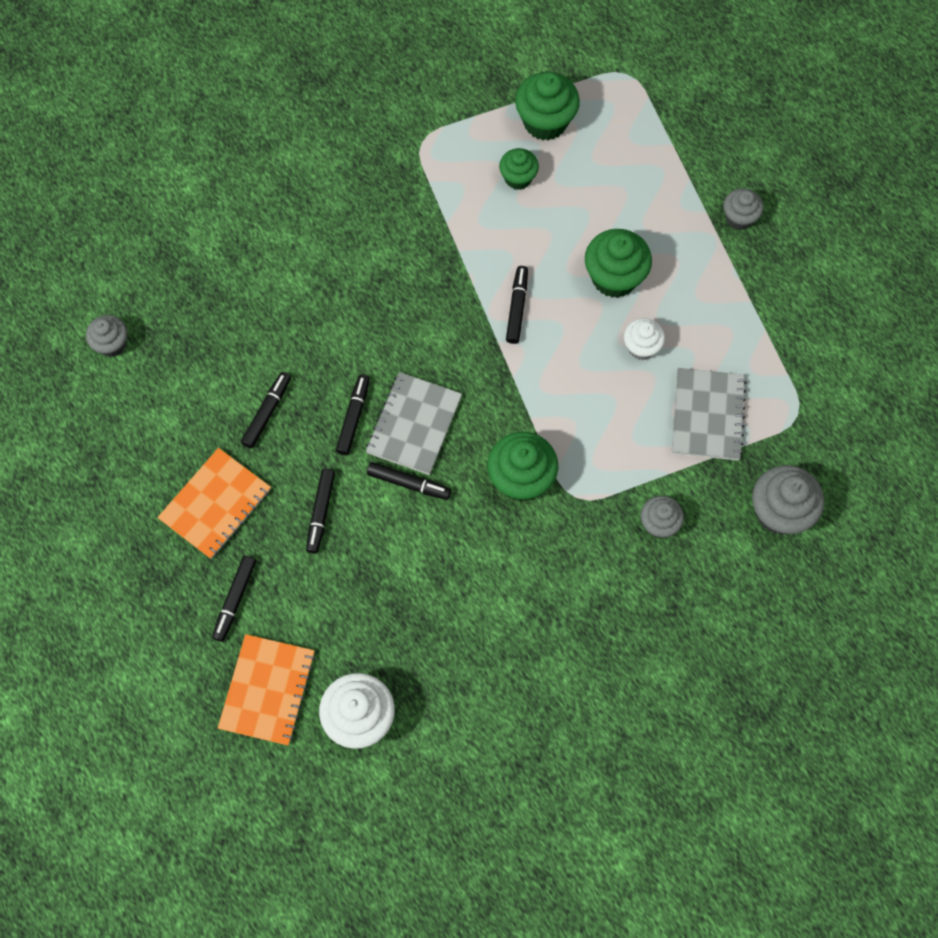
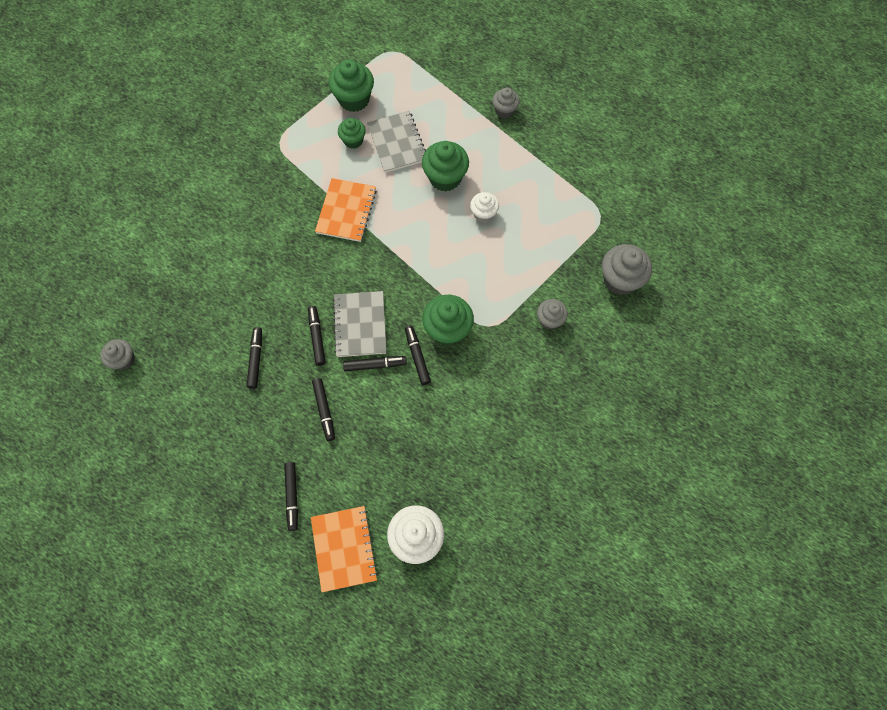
camera: 25 degrees left, 0 degrees up
(216, 504) = (248, 437): orange notebook -> orange notebook (346, 211)
(517, 307) = (392, 222): black marker -> black marker (417, 356)
(707, 415) = (546, 239): grey notebook -> grey notebook (397, 143)

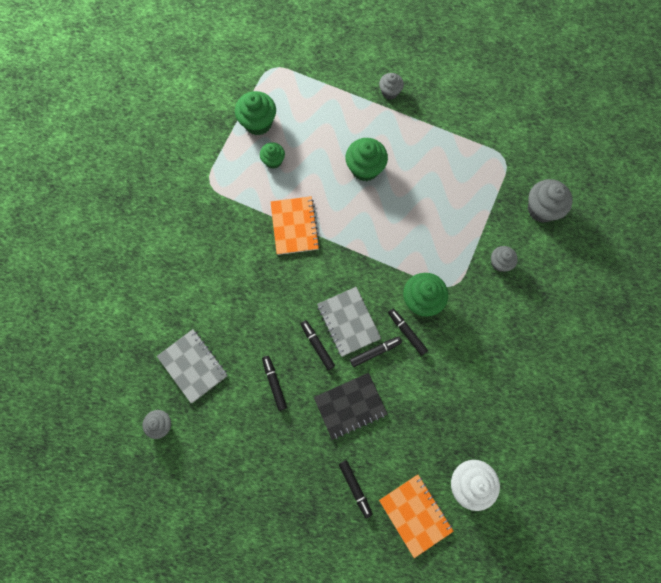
camera: 20 degrees left, 5 degrees up
(324, 410) = (350, 406): black marker -> black notebook
(397, 143) = (312, 150): grey notebook -> grey notebook (193, 366)
(483, 214) = (410, 190): white cupcake -> none

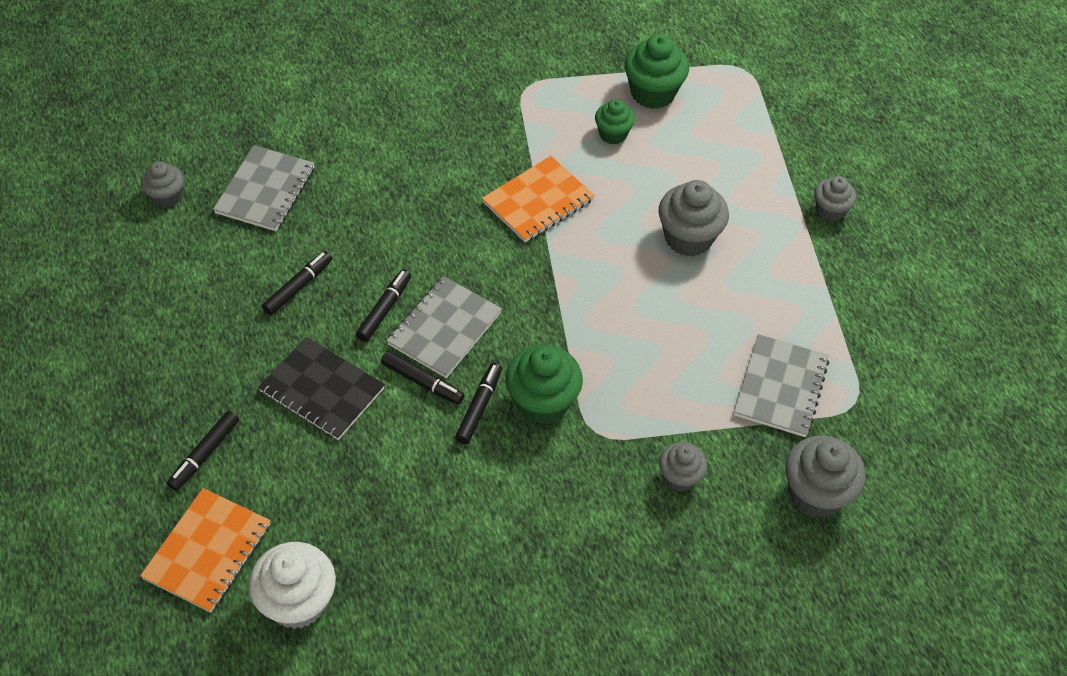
camera: 55 degrees right, 20 degrees down
(365, 168) = (688, 238): green cupcake -> grey cupcake
(477, 185) = (781, 387): none -> grey notebook

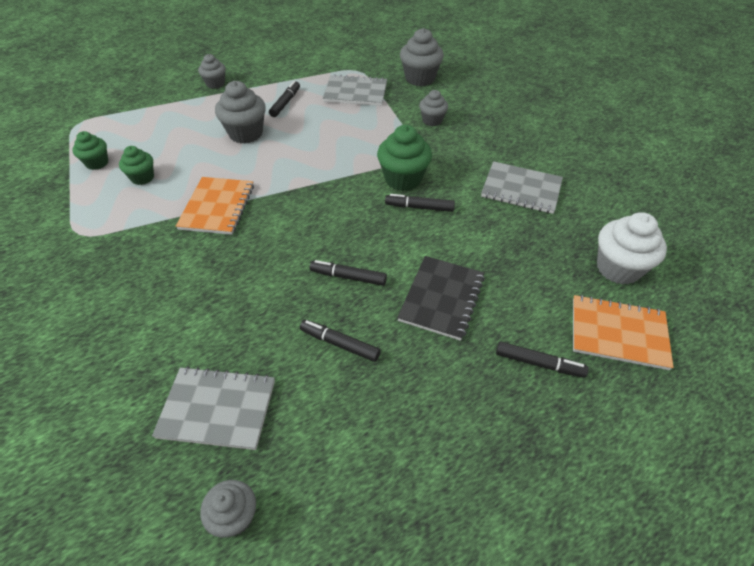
camera: 100 degrees left, 5 degrees down
(422, 382) = (410, 240): black marker -> black marker (285, 103)
(444, 328) = (357, 237): grey notebook -> grey notebook (521, 189)
(538, 201) = (217, 207): orange notebook -> orange notebook turned 60 degrees clockwise
(652, 93) = (97, 163): green cupcake -> green cupcake, size x0.61

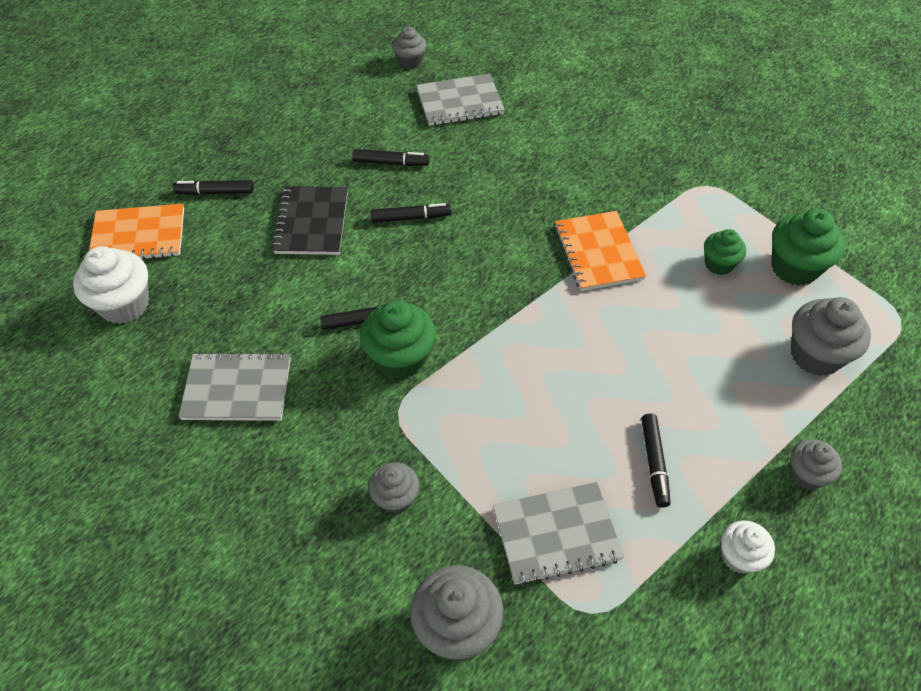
camera: 160 degrees right, 5 degrees up
(97, 163) = (794, 267): green cupcake -> green cupcake, size x1.64
(246, 133) = (660, 374): grey cupcake -> grey cupcake (815, 355)
(276, 70) = (739, 556): none -> white cupcake

